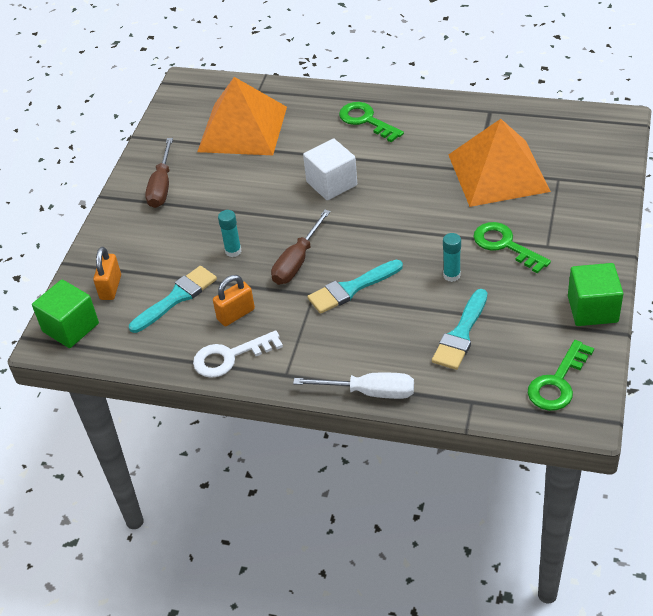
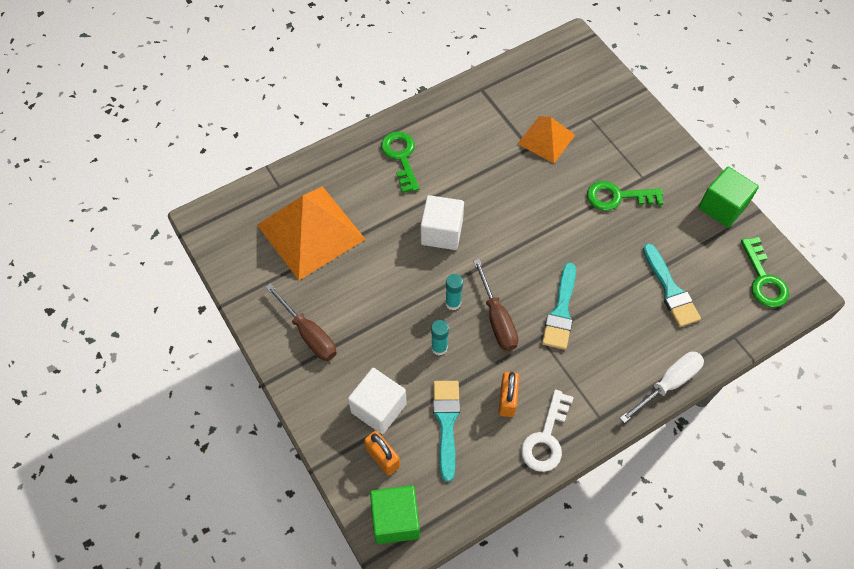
camera: 50 degrees left, 15 degrees up
(146, 258) = (378, 408): none -> white cube
(366, 120) = (401, 157): green key -> green key turned 75 degrees clockwise
(451, 275) = (612, 248): turquoise glue stick -> turquoise glue stick (453, 303)
(498, 172) = (546, 139): orange pyramid -> orange pyramid, size x0.57

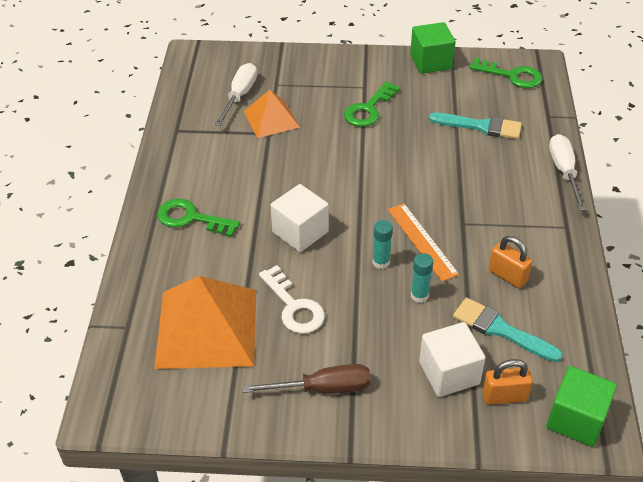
camera: 55 degrees left, 15 degrees down
(497, 319) = (422, 241): brown screwdriver -> orange ruler
(546, 438) = (562, 270): white key -> white key (294, 306)
(554, 102) = (239, 96): none -> white screwdriver
(561, 311) = (448, 198): turquoise brush -> none

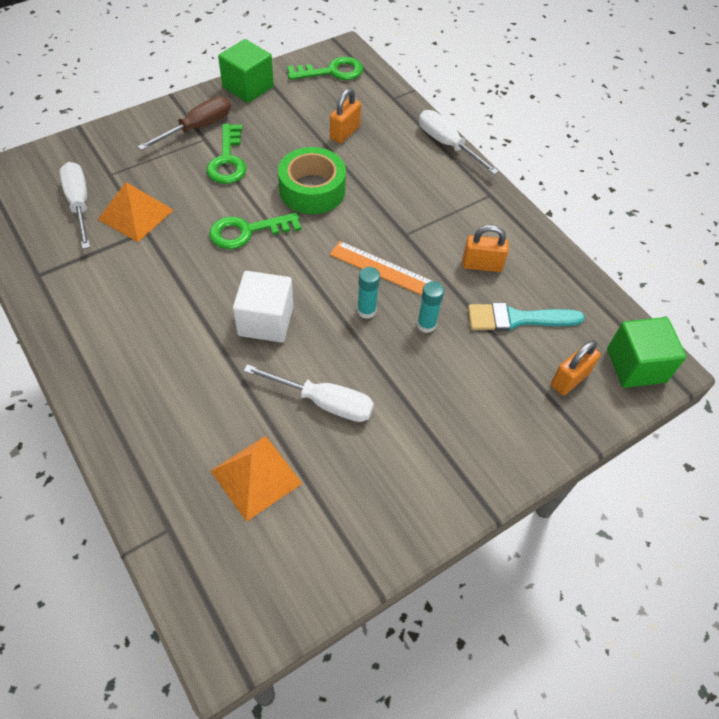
camera: 40 degrees left, 10 degrees up
(191, 218) = (138, 366): green key -> green key (247, 231)
(207, 328) = (256, 477): orange pyramid -> orange pyramid, size x0.57
(294, 306) = (324, 402): white key -> white screwdriver
(323, 388) = (419, 469): brown screwdriver -> brown screwdriver (197, 128)
(415, 157) = (312, 190): none -> green tape
(449, 373) = (510, 385): white cube -> none
(480, 126) = (345, 132): turquoise brush -> orange padlock

